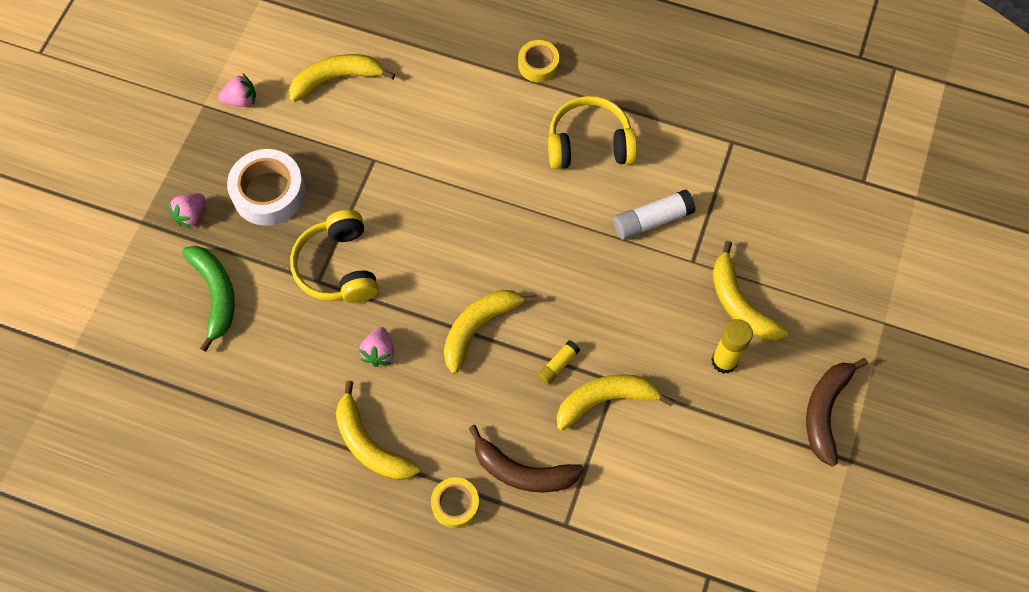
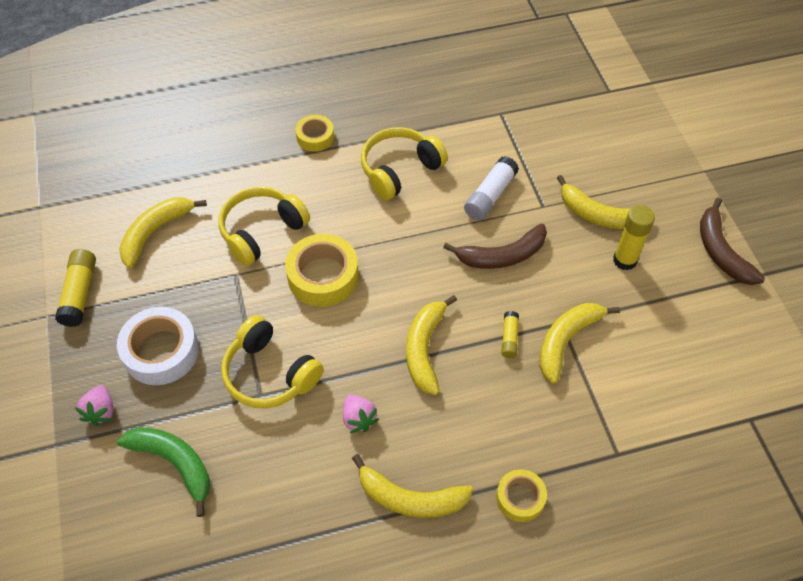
camera: 35 degrees left, 10 degrees down
(241, 100) = (80, 293): pink strawberry -> yellow glue stick
(424, 131) = (261, 231): none -> yellow headphones
(444, 207) = (323, 276): none -> yellow tape
(522, 471) = (550, 435): brown banana -> brown banana (502, 256)

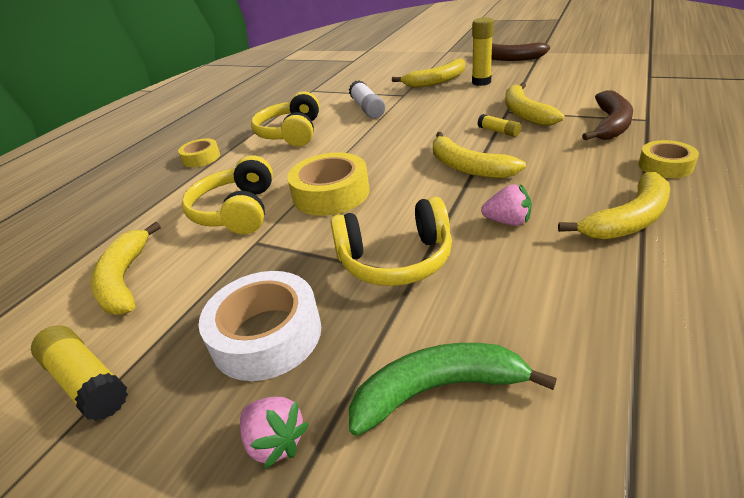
camera: 45 degrees left, 20 degrees down
(502, 256) = (422, 116): brown banana -> brown banana (610, 124)

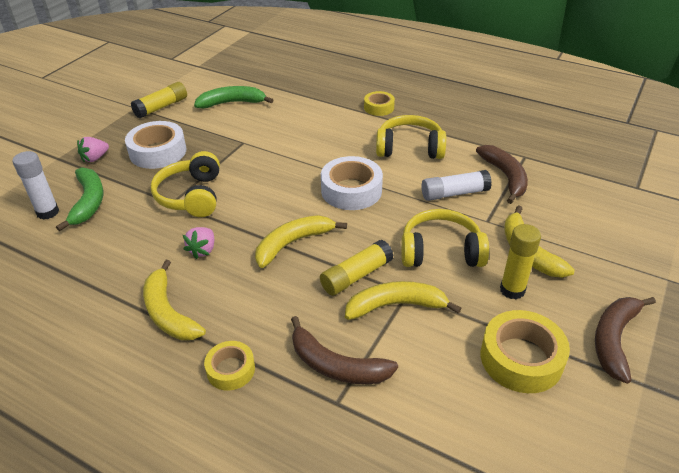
camera: 90 degrees right, 5 degrees up
(125, 280) = (232, 103): yellow banana -> green banana
(237, 211) = (285, 132): yellow headphones -> yellow headphones (440, 251)
(331, 194) = (287, 171): yellow tape -> yellow tape (521, 358)
(341, 94) = (505, 177): none -> brown banana
(368, 151) = (351, 190): none -> white tape
(491, 457) = (48, 212): none -> white glue stick
(498, 131) = (356, 276): yellow glue stick -> yellow glue stick, size x1.71

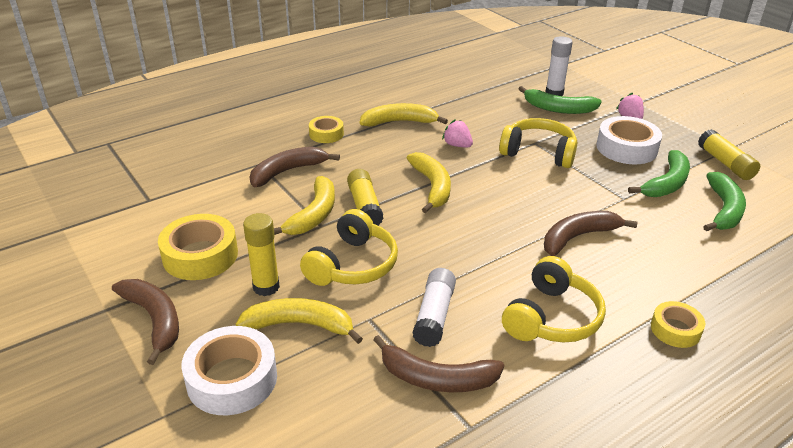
camera: 115 degrees right, 5 degrees down
(208, 127) = (666, 183): none -> green banana
(312, 153) = (578, 237): none -> brown banana
(351, 190) = (489, 242): white tape -> white tape (232, 379)

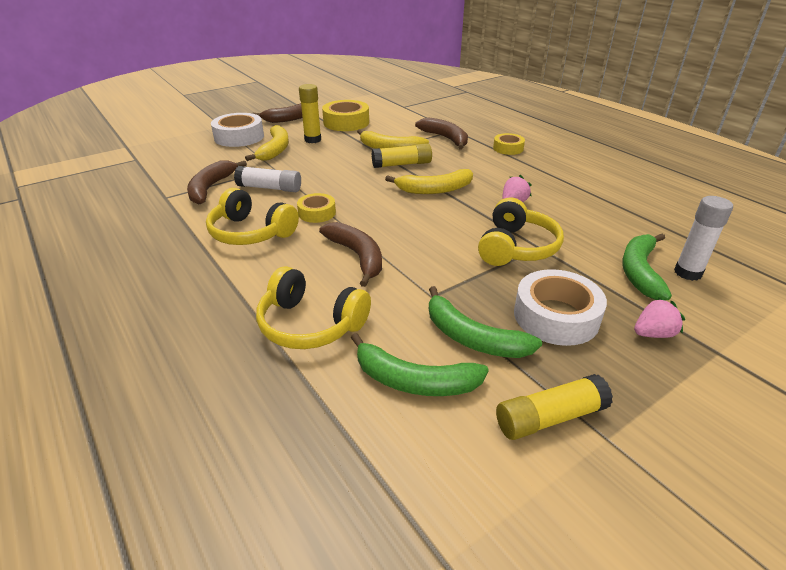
camera: 90 degrees right, 0 degrees up
(353, 265) = (330, 162): yellow headphones -> yellow headphones (310, 324)
(399, 122) = (546, 176): yellow banana -> none
(675, 329) = (212, 294): yellow tape -> yellow tape (317, 213)

